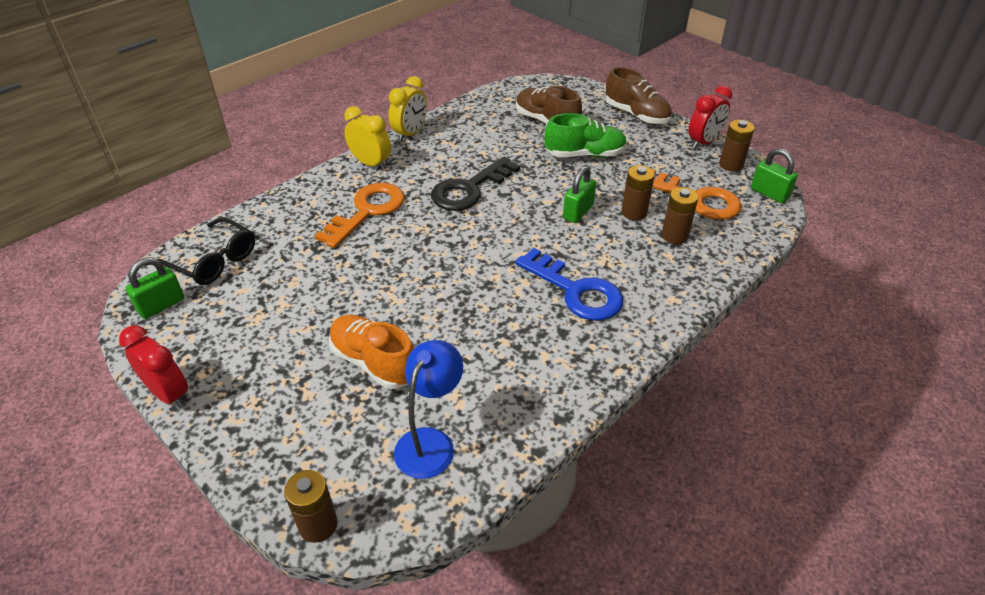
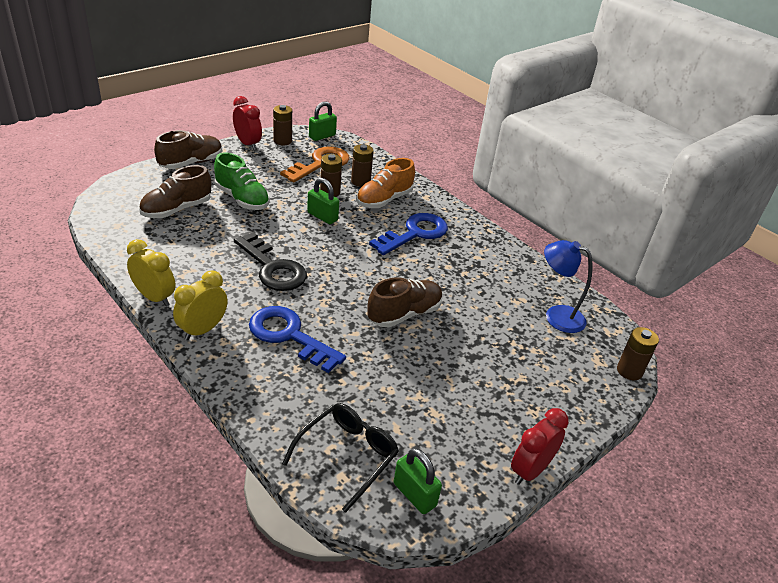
camera: 90 degrees left, 5 degrees down
(367, 211) = (289, 336): orange key -> blue key
(374, 362) = (487, 339): orange shoe -> orange shoe (384, 200)
(411, 288) = (404, 314): none -> brown shoe
(585, 155) = (242, 199): green shoe -> green shoe turned 135 degrees clockwise

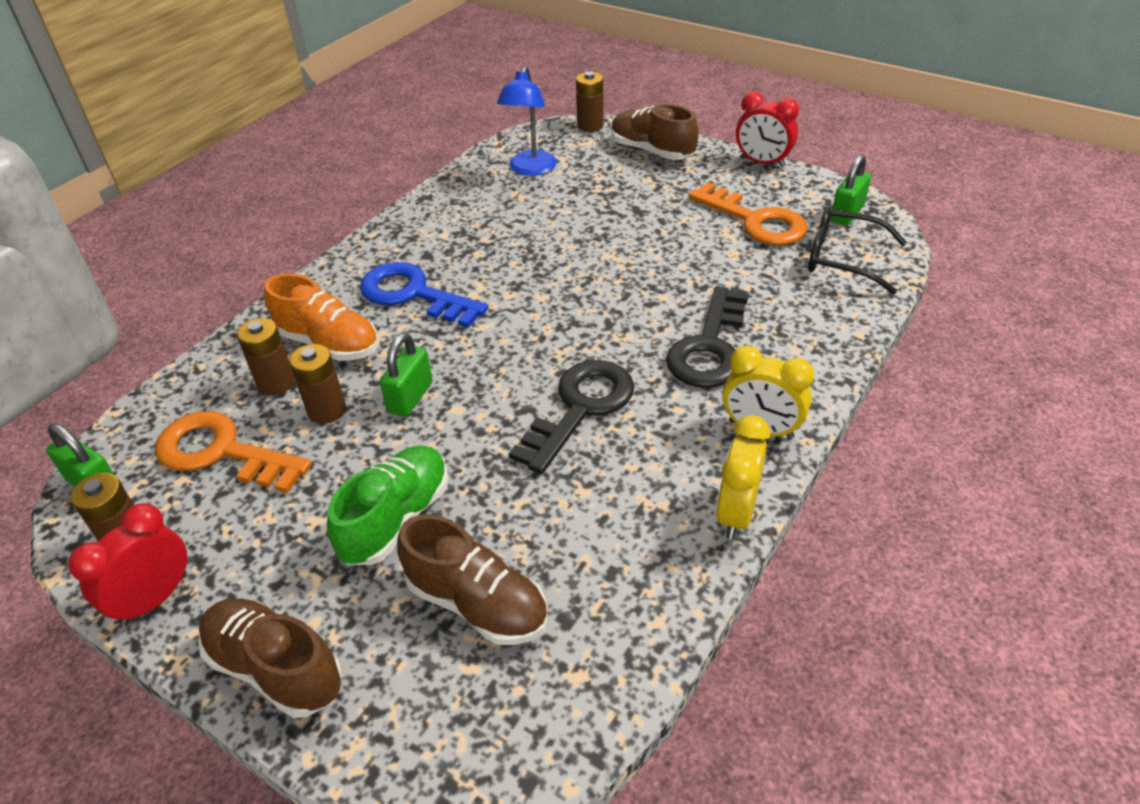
camera: 100 degrees left, 5 degrees up
(289, 336) = (709, 347): blue key -> black key
(404, 314) = (600, 268): brown shoe -> brown shoe (651, 151)
(429, 422) = (755, 221): none -> orange key

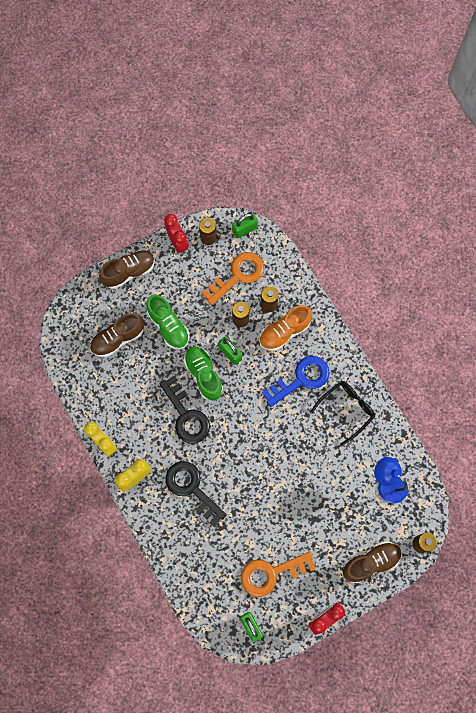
camera: 115 degrees right, 30 degrees up
(479, 417) = (203, 375): none -> green shoe
(842, 259) = (216, 594): black glasses -> black glasses (347, 410)

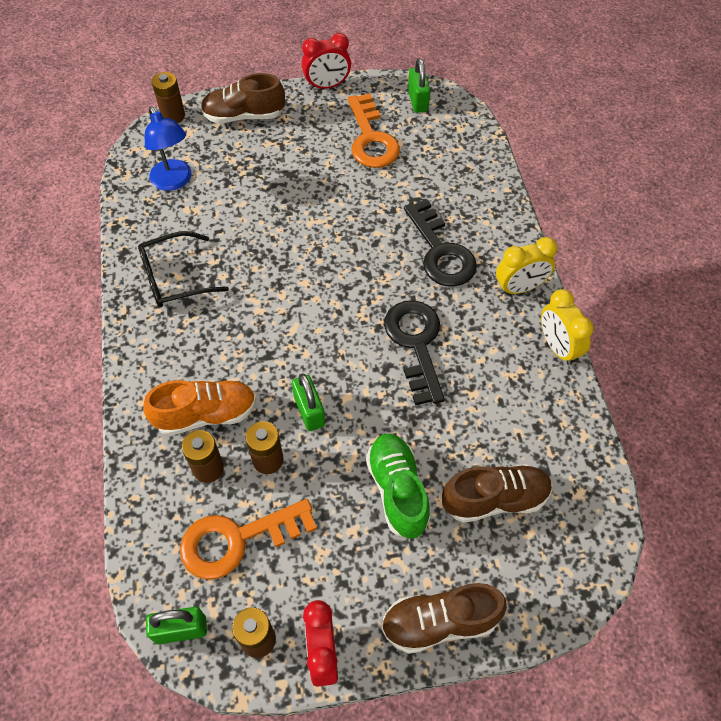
camera: 160 degrees left, 15 degrees down
(203, 375) = (366, 393): green shoe -> none
(271, 573) = (371, 138): orange key -> orange key turned 75 degrees clockwise
(301, 379) = (217, 337): blue key -> none

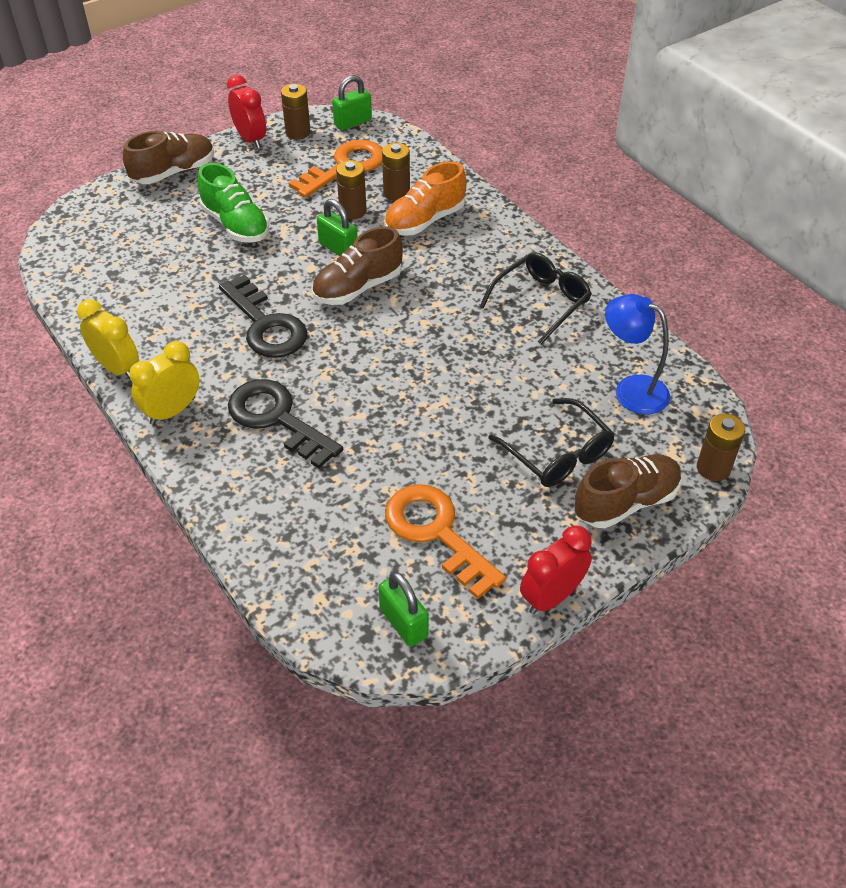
camera: 155 degrees right, 10 degrees down
(261, 157) = (558, 454): none -> black glasses
(495, 499) = (151, 243): brown shoe -> brown shoe (357, 288)

